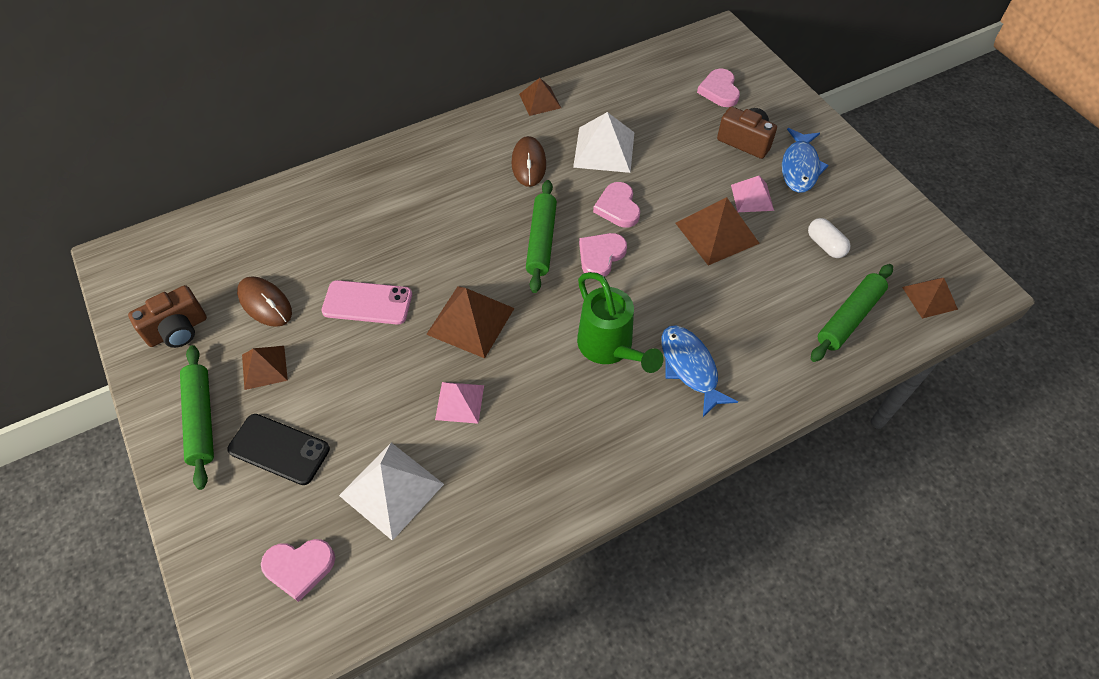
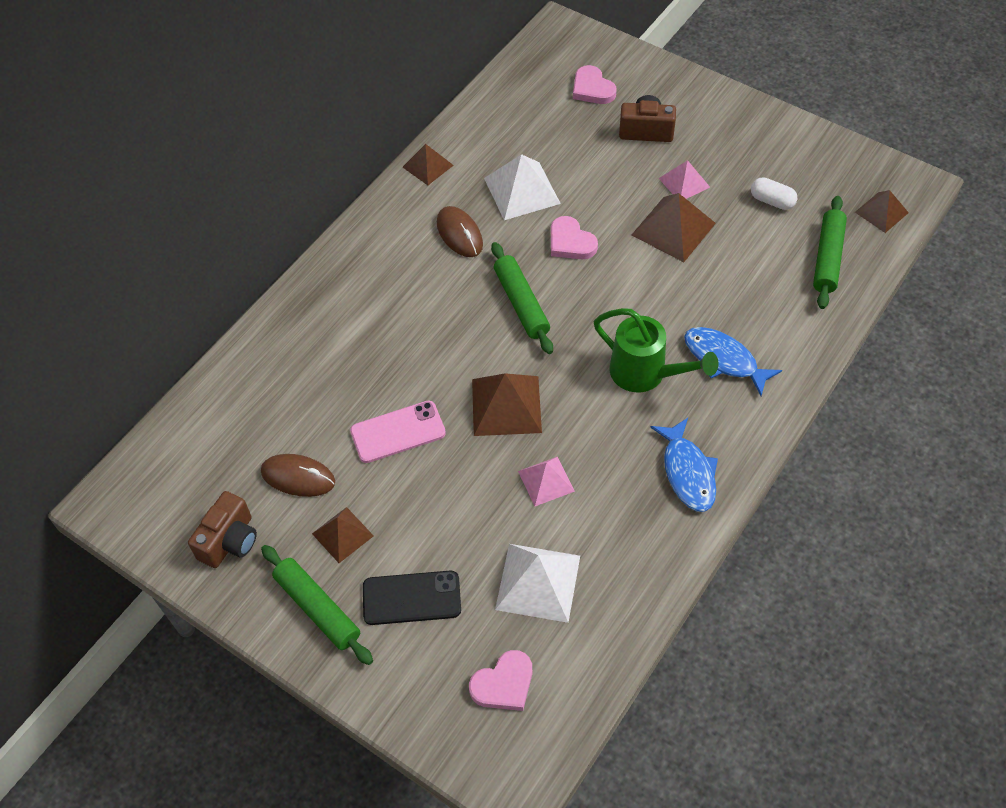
camera: 25 degrees left, 0 degrees up
(600, 256) = (584, 294): pink heart -> none
(800, 167) = (708, 136): blue fish -> blue fish (687, 472)

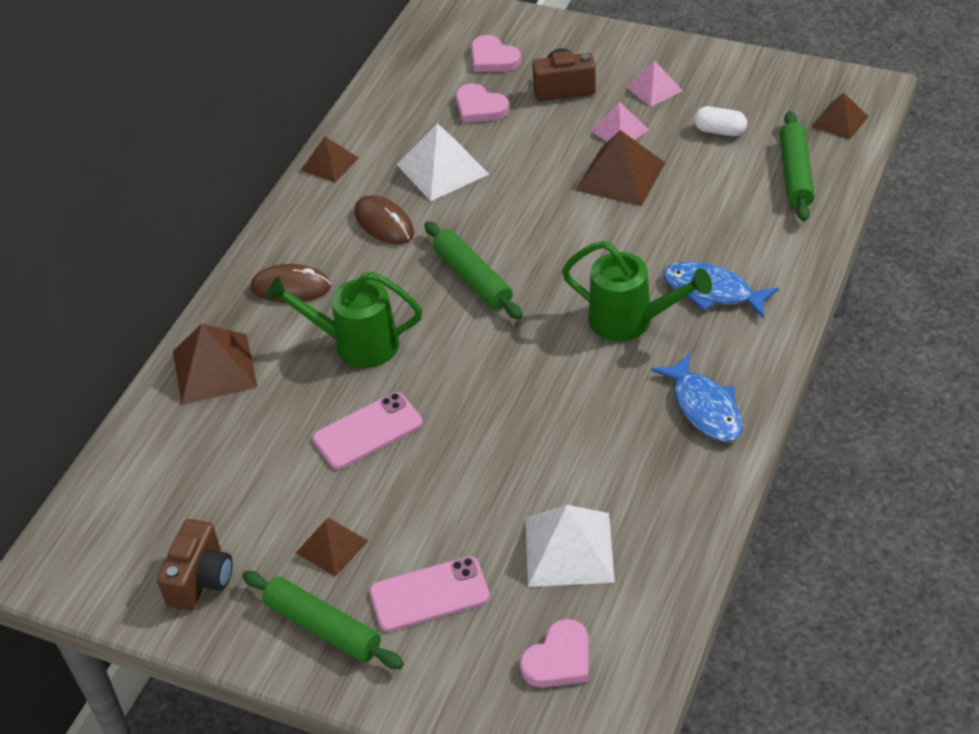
camera: 10 degrees left, 10 degrees down
(298, 477) = (264, 499): brown mouse -> brown mouse (291, 288)
(408, 347) = (357, 344): none -> green watering can
(411, 598) = (429, 595): black phone -> pink phone
(506, 405) = (484, 381): brown pyramid -> brown pyramid (214, 369)
(546, 481) = (549, 447): pink pyramid -> pink pyramid (654, 88)
(570, 242) = (511, 209): pink heart -> pink heart (479, 107)

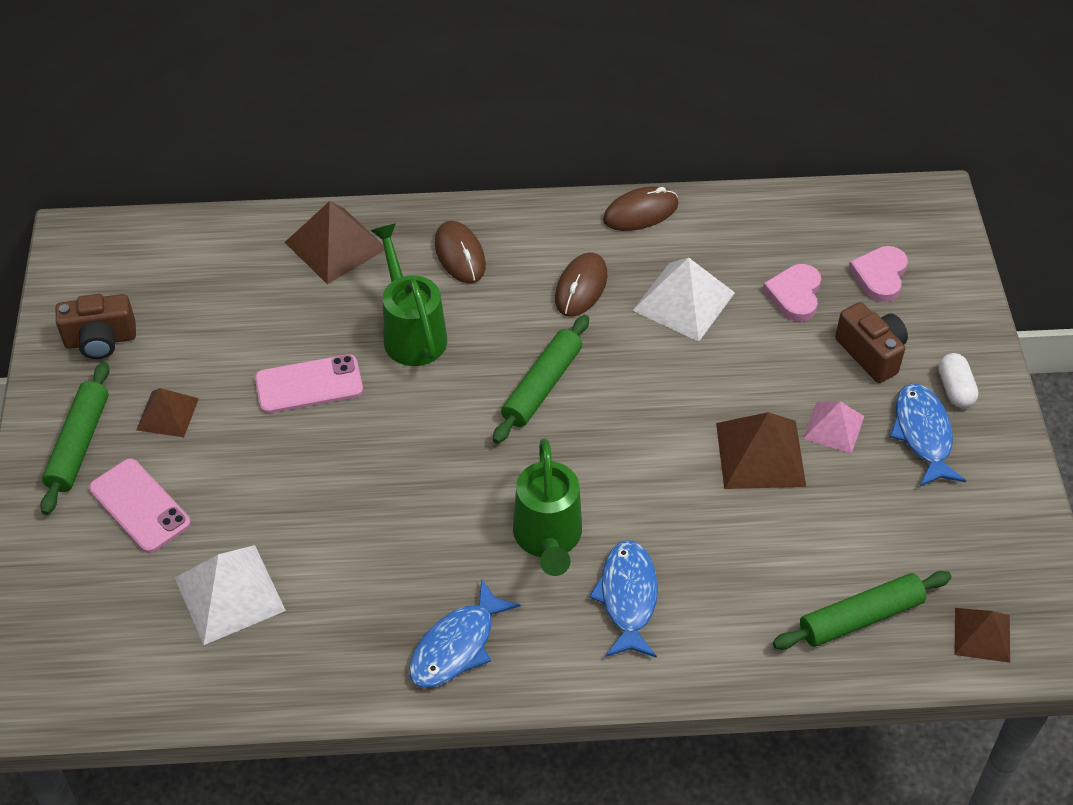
camera: 60 degrees right, 5 degrees up
(330, 164) = (640, 212): brown pyramid -> brown mouse
(368, 431) = (309, 385): pink phone -> pink phone turned 45 degrees counterclockwise
(559, 659) = (100, 632): pink heart -> none
(654, 88) = (923, 434): pink pyramid -> blue fish
(720, 131) = (889, 520): white capsule -> white capsule (955, 389)

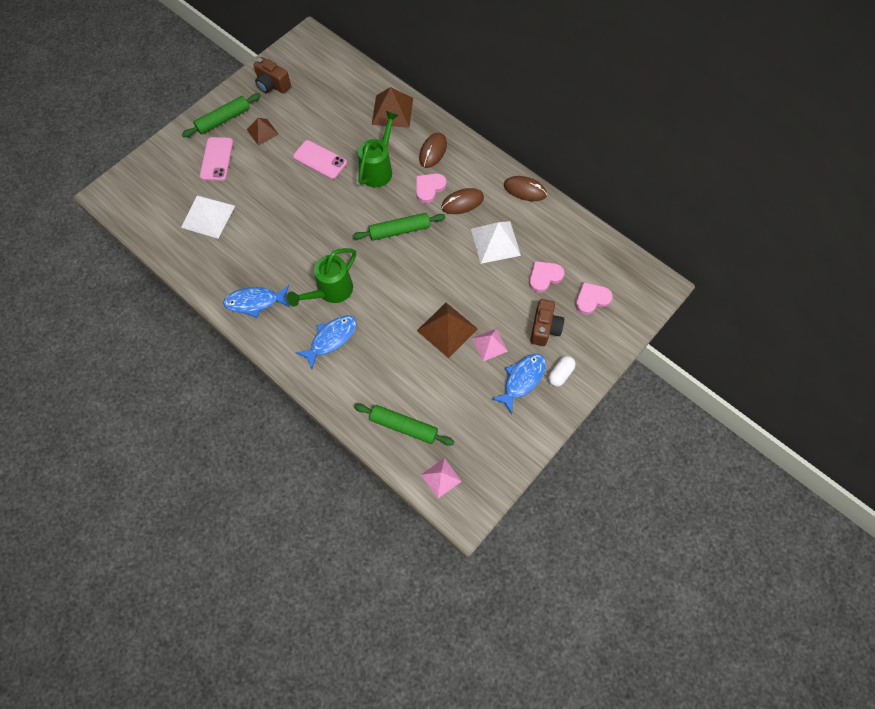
camera: 45 degrees right, 15 degrees up
(514, 303) = (429, 188): none -> pink heart
(982, 634) = (441, 478): brown pyramid -> pink pyramid

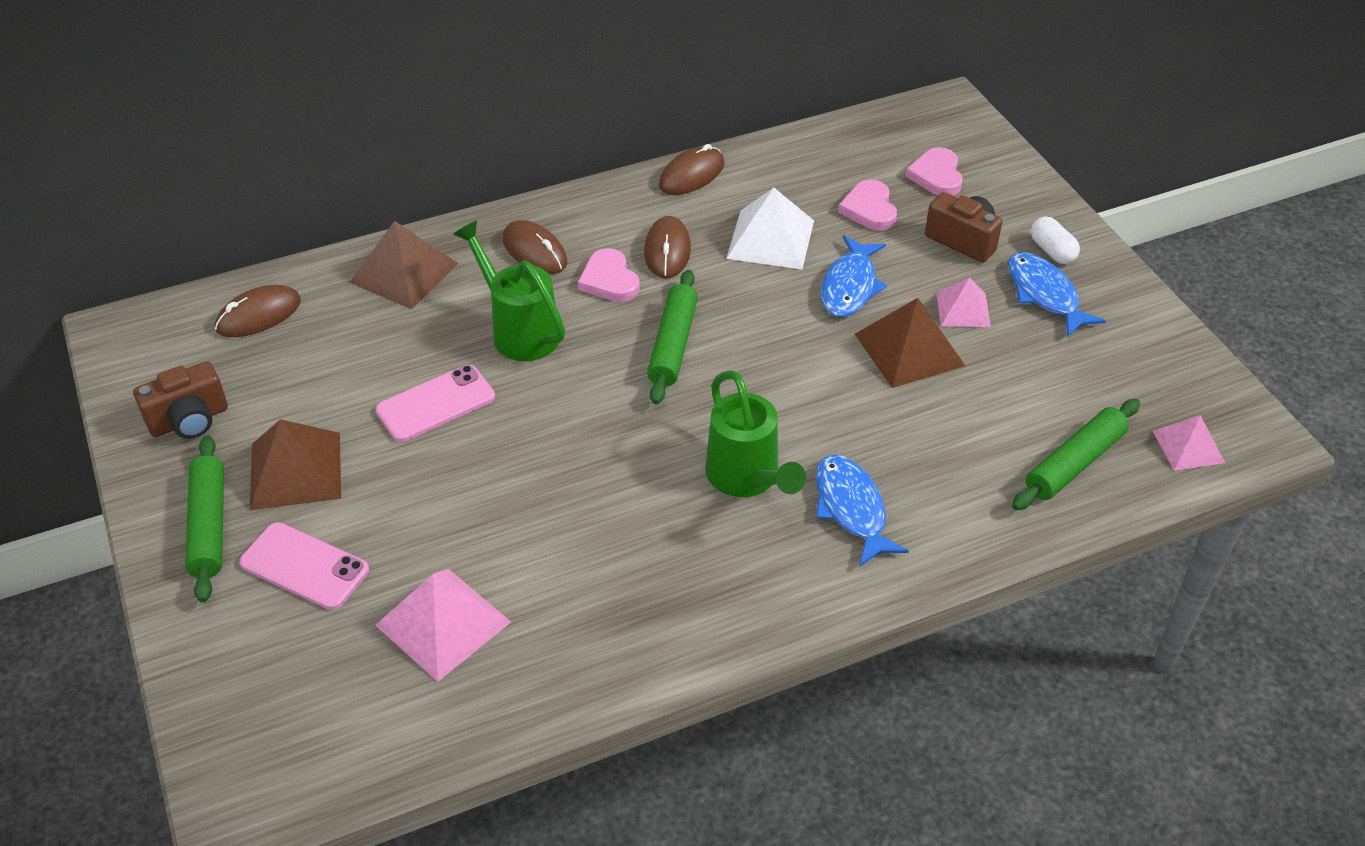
camera: 65 degrees left, 20 degrees down
(208, 216) = (443, 623): white pyramid -> pink pyramid
(255, 302) = (705, 602): blue fish -> blue fish (850, 286)
(262, 132) = (295, 470): brown pyramid -> brown pyramid, size x1.61
(340, 75) = (258, 315): none -> brown mouse

